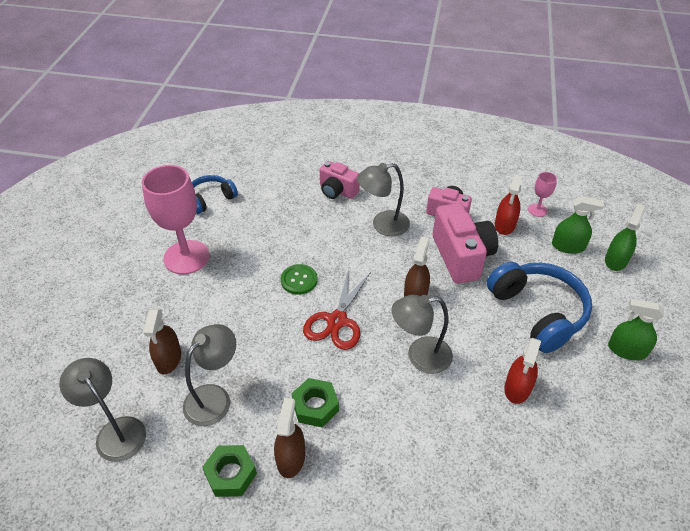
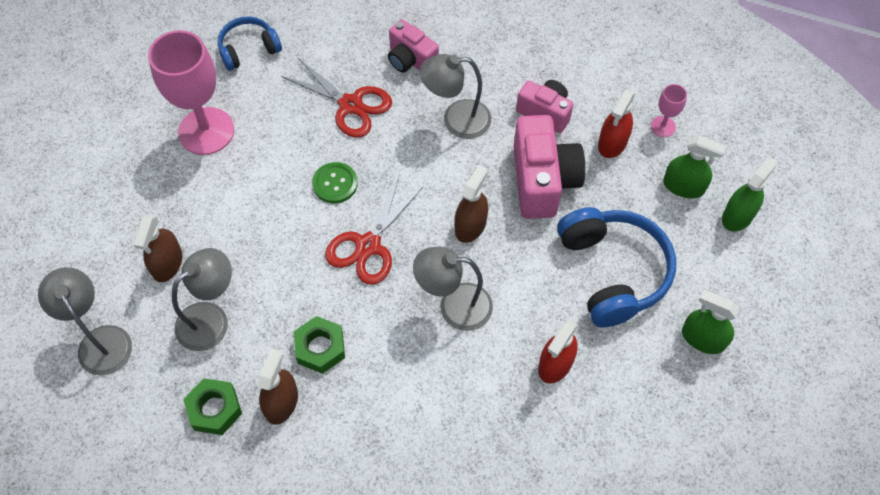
camera: 10 degrees right, 15 degrees up
(298, 225) = (350, 105): none -> red scissors

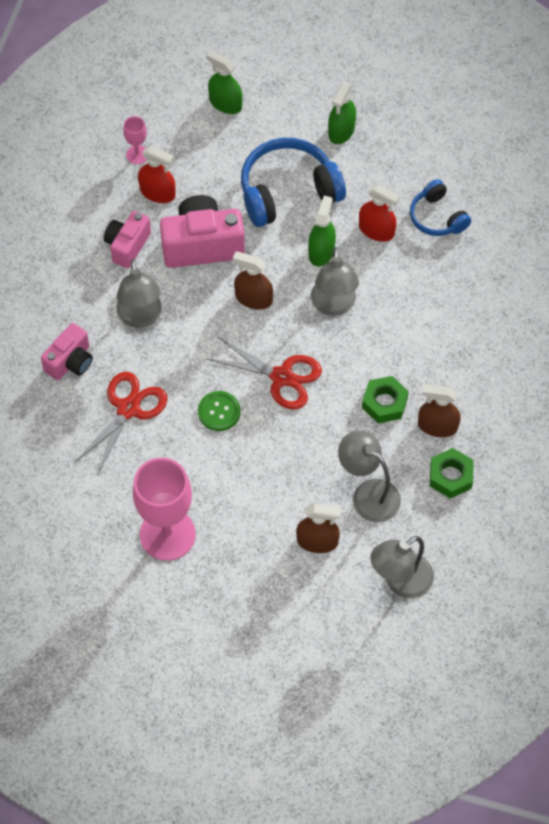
camera: 95 degrees left, 0 degrees up
(248, 49) = (63, 512): blue headphones -> blue headphones (437, 217)
(683, 186) = (199, 140): green spray bottle -> green spray bottle (321, 251)

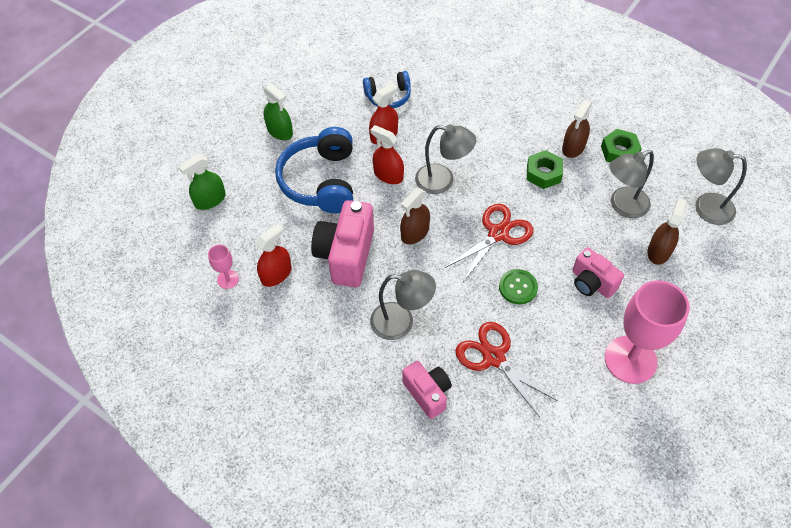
camera: 70 degrees left, 5 degrees down
(127, 246) = (321, 313): pink camera -> pink camera (591, 283)
(321, 251) = (388, 175): green spray bottle -> red spray bottle
(400, 582) = (705, 207): grey lamp -> grey lamp turned 120 degrees clockwise

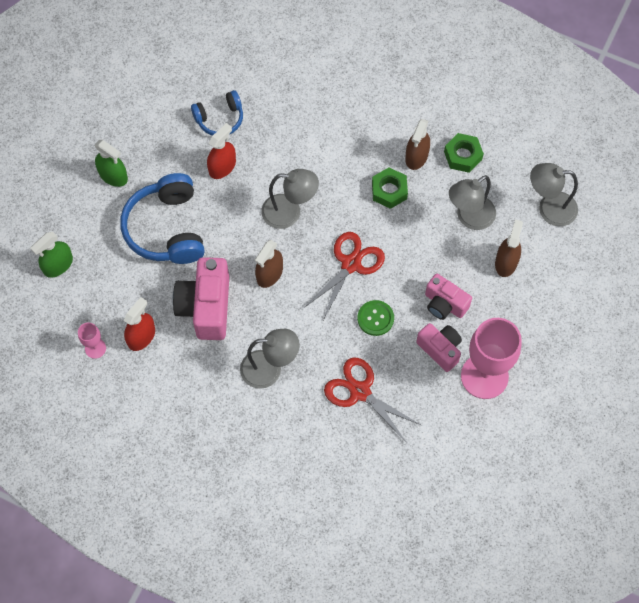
camera: 10 degrees left, 10 degrees up
(388, 175) = (234, 213): red spray bottle -> none
(428, 393) = (304, 434): pink camera -> pink camera (440, 349)

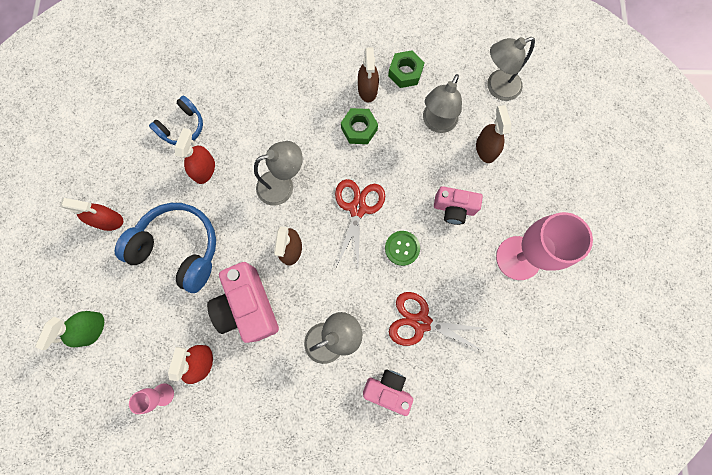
camera: 25 degrees left, 10 degrees up
(113, 175) = (108, 220): green spray bottle -> red spray bottle
(166, 229) = (179, 249): blue headphones -> blue headphones turned 150 degrees clockwise
(440, 349) = (470, 251): pink camera -> pink camera (388, 389)

